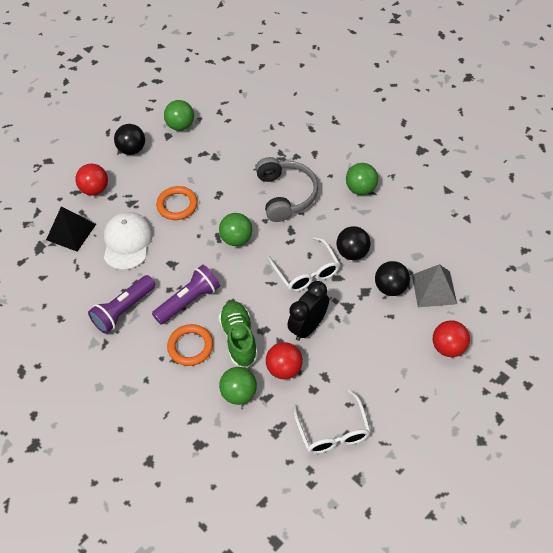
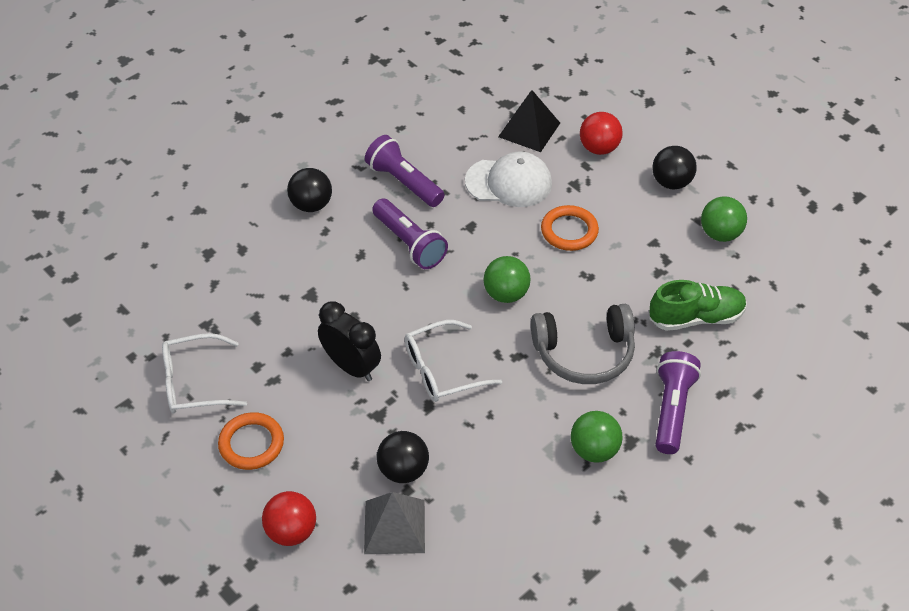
camera: 90 degrees right, 5 degrees down
(190, 346) = (341, 245): orange ring -> orange ring (251, 443)
(239, 339) = (344, 293): green shoe -> green shoe (696, 318)
(239, 393) = (266, 291): green ball -> none
(284, 369) = (292, 338): red ball -> none
(326, 152) = (672, 409): none -> purple flashlight
(352, 253) = (471, 428): black ball -> black ball (311, 205)

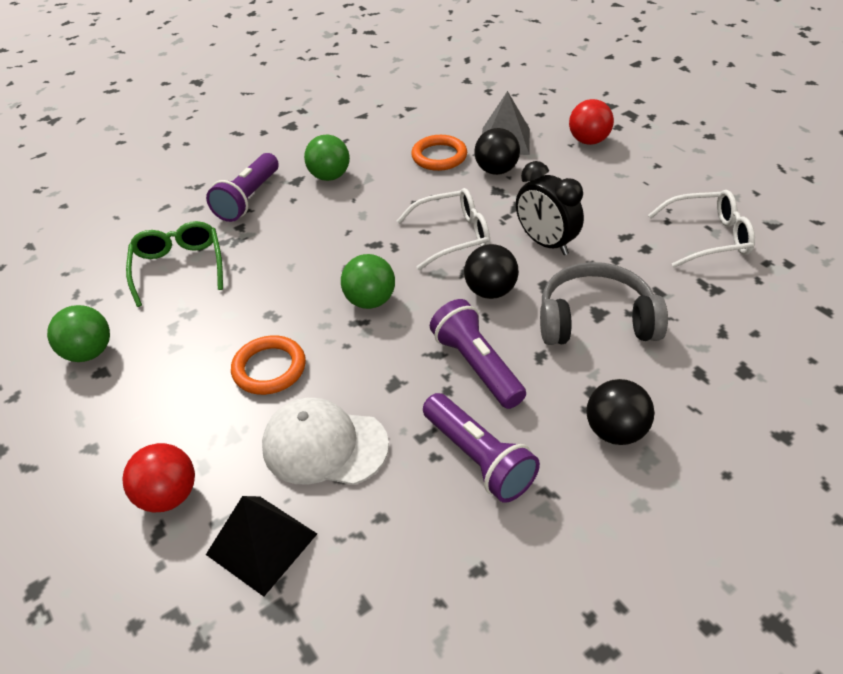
camera: 170 degrees left, 5 degrees down
(251, 443) = (635, 191): orange ring -> orange ring (439, 156)
(584, 353) = (307, 243): grey headphones -> grey headphones (595, 320)
(671, 182) = (100, 428): black ball -> black ball (490, 291)
(696, 318) = (179, 267): green shoe -> green glasses

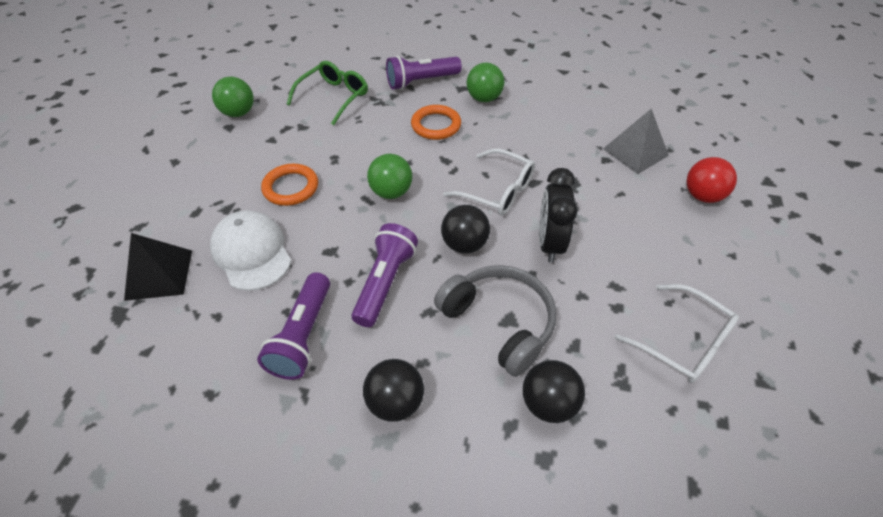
camera: 45 degrees right, 5 degrees up
(169, 495) = (165, 213): red ball -> none
(439, 156) = (571, 131): orange ring -> orange ring (436, 125)
(496, 170) = (595, 168): black ball -> black ball (548, 403)

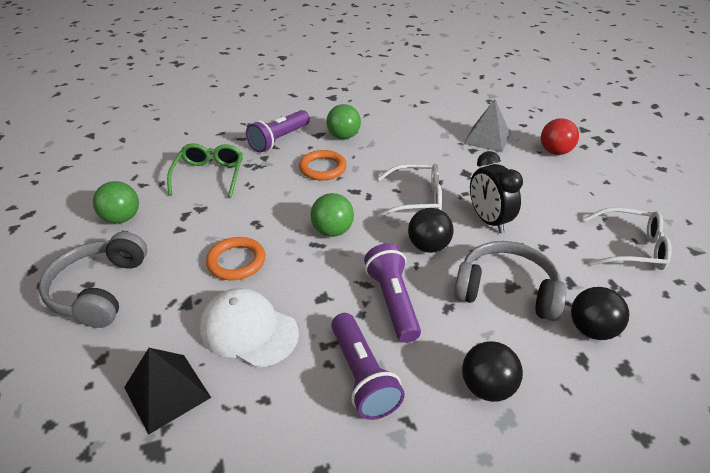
camera: 30 degrees left, 10 degrees down
(178, 169) = (99, 290): none -> grey headphones

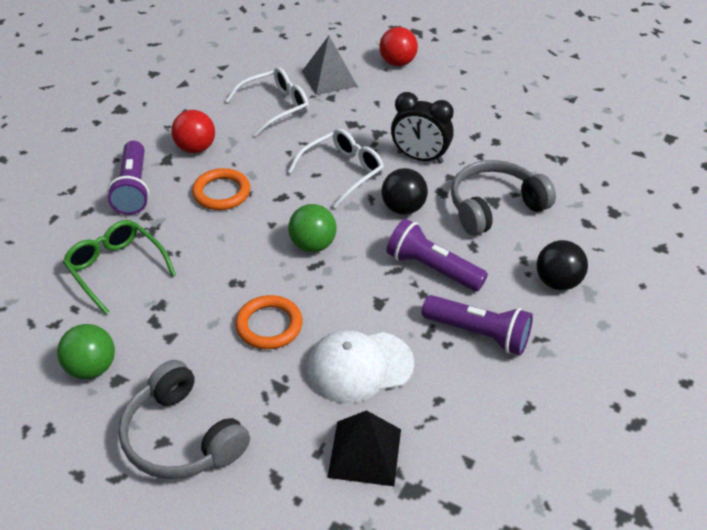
camera: 45 degrees left, 5 degrees up
(343, 136) = (195, 148): green ball -> red ball
(591, 330) = (572, 199): black ball -> none
(631, 248) = (534, 120): white glasses -> white glasses (275, 107)

